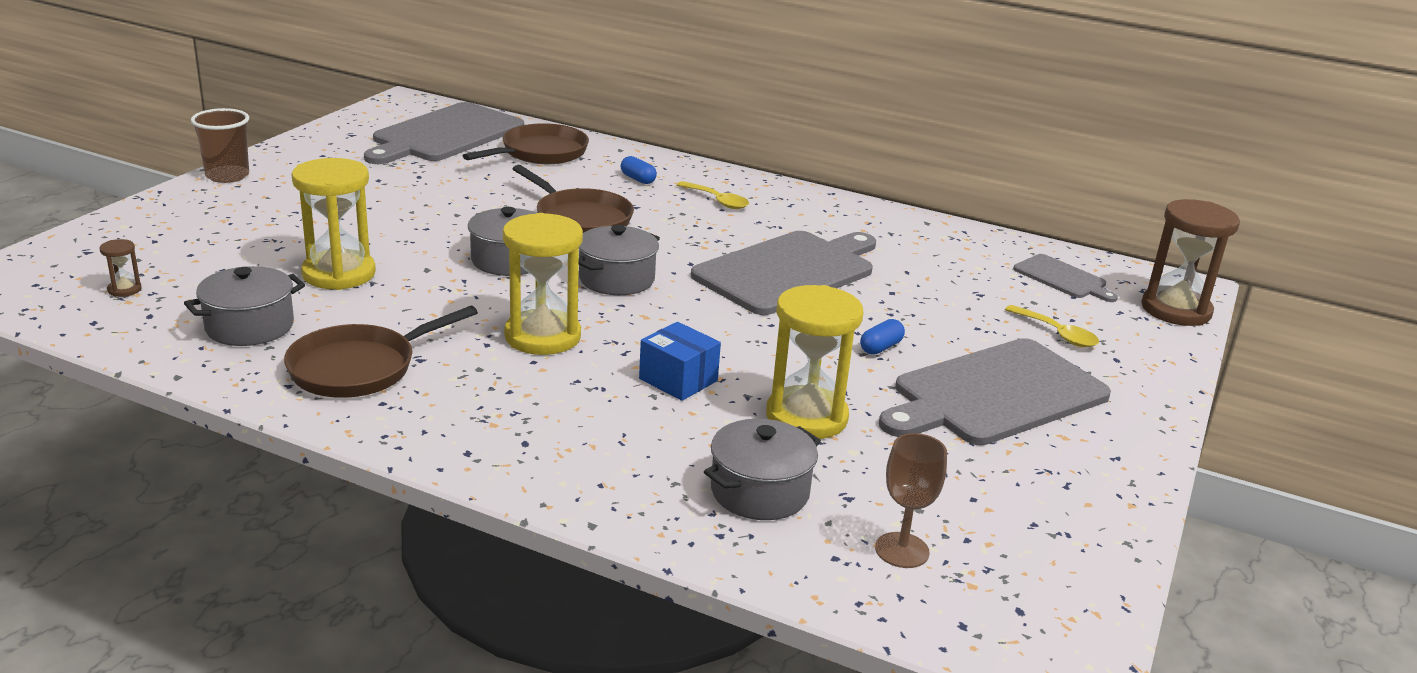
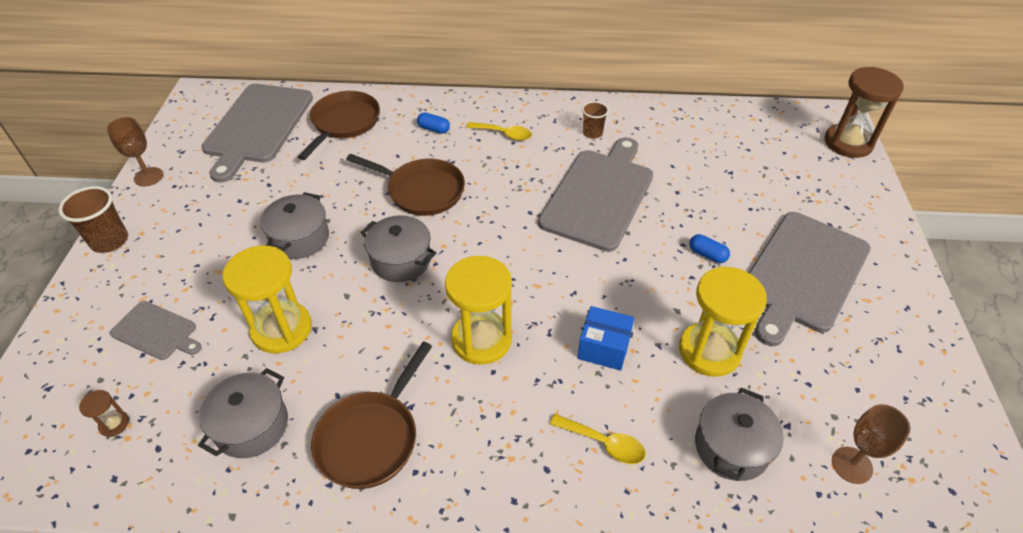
camera: 20 degrees left, 20 degrees up
(303, 143) = (148, 177): none -> brown goblet
(616, 279) = (491, 251): grey pot -> grey pot (300, 238)
(828, 224) = (592, 133): none -> brown cup
(881, 347) = (707, 254): blue capsule -> blue capsule turned 75 degrees counterclockwise
(1057, 334) = (799, 195): yellow spoon -> yellow spoon (603, 443)
(1062, 278) = (767, 136): grey cutting board -> grey cutting board (156, 331)

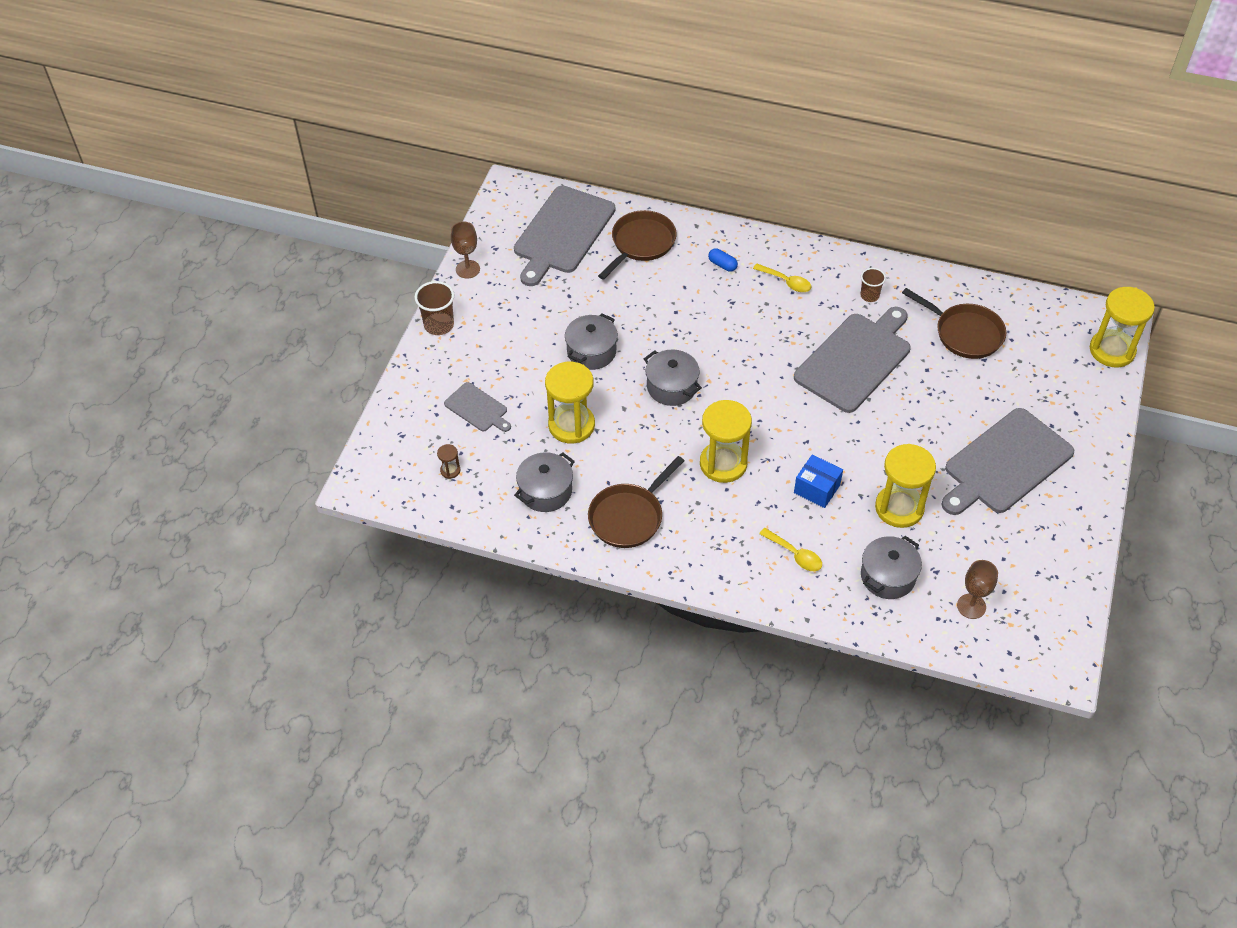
camera: 15 degrees right, 5 degrees up
(421, 191) = (699, 326): brown pan -> brown pan (964, 333)
(707, 254) = (930, 431): blue capsule -> none
(848, 143) = (1112, 350): brown hourglass -> yellow hourglass

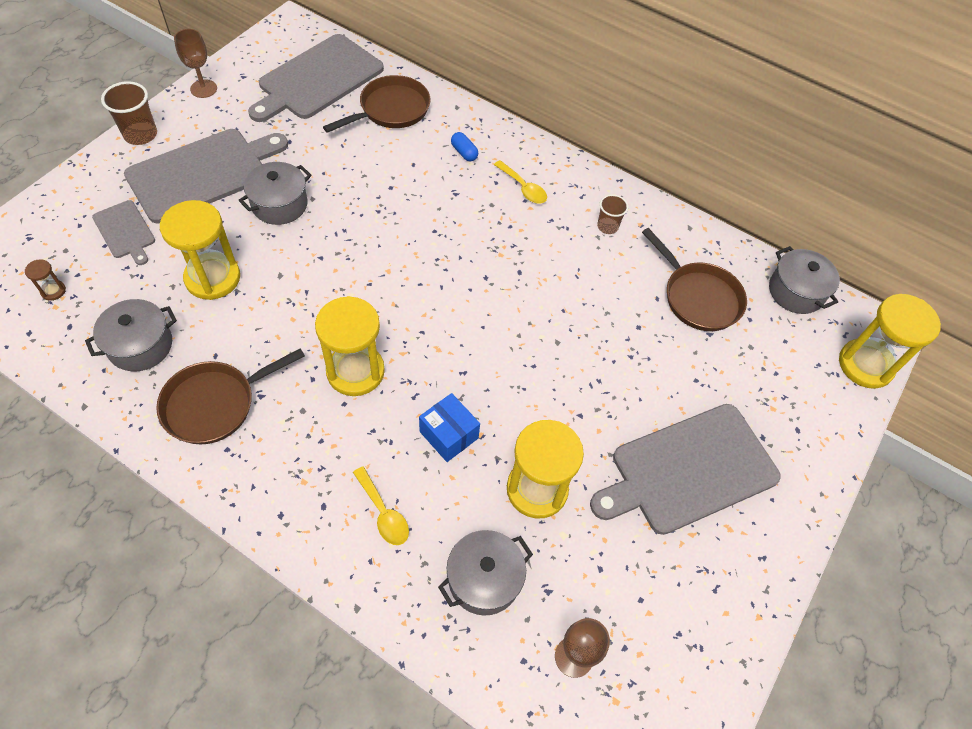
camera: 10 degrees right, 5 degrees up
(671, 387) = (344, 266): grey pot -> grey pot (796, 291)
(855, 360) = (561, 293): grey cutting board -> grey cutting board (203, 173)

